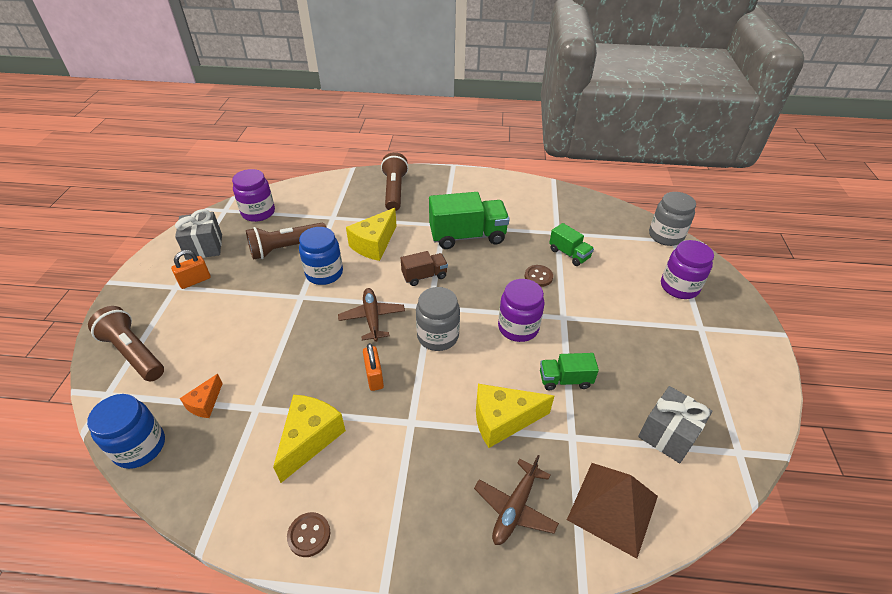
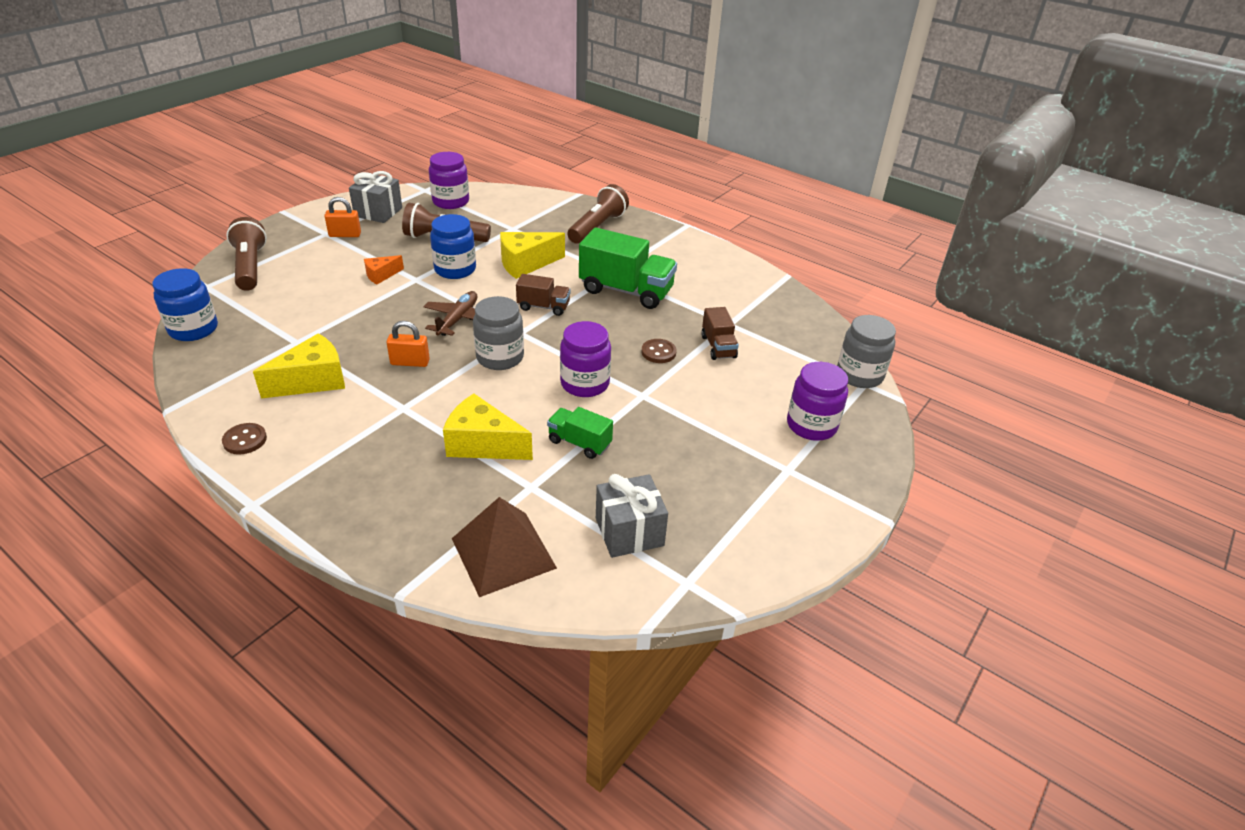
camera: 30 degrees right, 5 degrees down
(205, 403) = (264, 322): orange cheese -> orange cheese (381, 275)
(374, 377) = (410, 362): orange padlock -> orange padlock turned 75 degrees clockwise
(515, 508) = (418, 507): brown plane -> none
(569, 254) = (718, 347): green truck -> brown truck

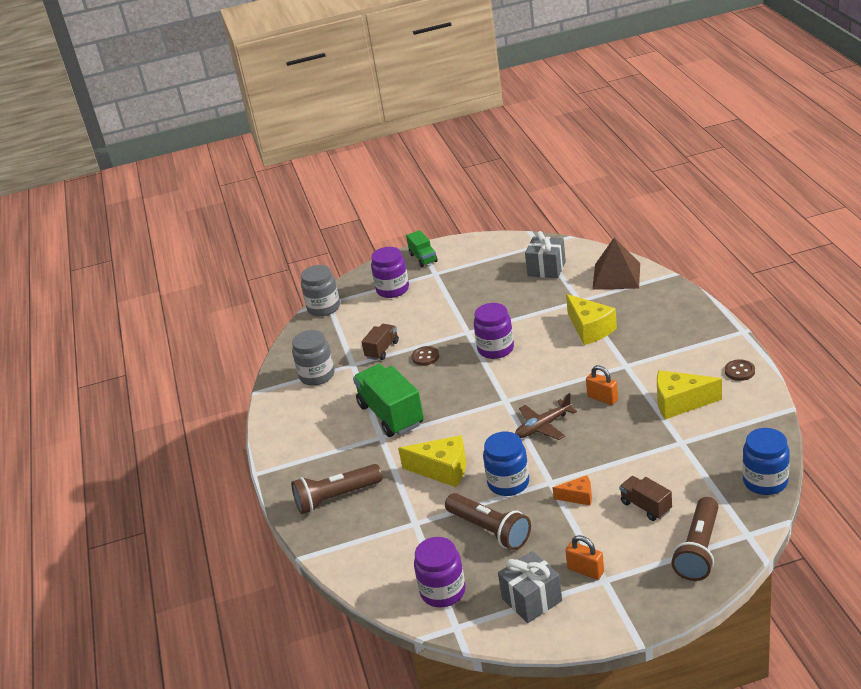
camera: 135 degrees left, 5 degrees down
(500, 357) = (536, 384): grey jar -> grey jar (317, 375)
(543, 307) = (468, 419): brown truck -> brown truck (646, 506)
(579, 443) = (532, 315): green truck -> green truck (423, 258)

